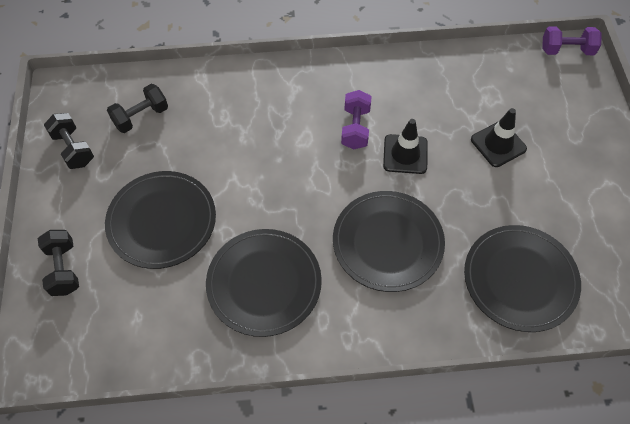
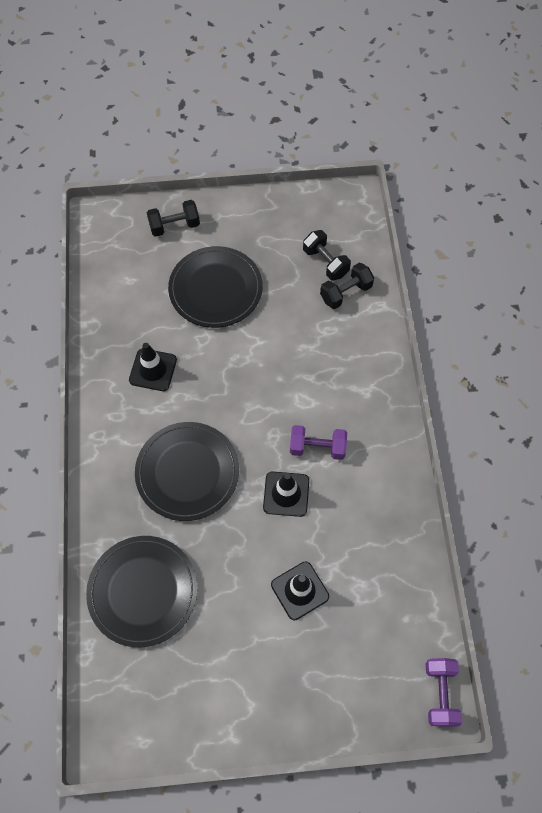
camera: 90 degrees right, 5 degrees up
(73, 149) = (289, 216): black dumbbell -> black dumbbell (346, 293)
(264, 283) = (153, 370): black plate -> black traffic cone

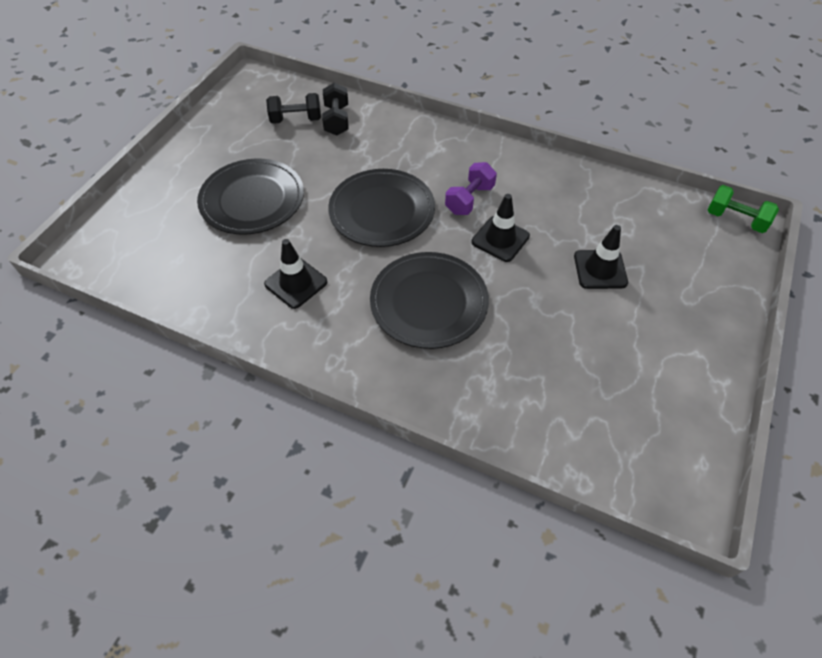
camera: 60 degrees left, 10 degrees down
(143, 591) = (535, 394): black plate -> black plate (382, 211)
(174, 226) = (154, 200): black dumbbell -> none
(440, 693) = (735, 219): purple dumbbell -> green dumbbell

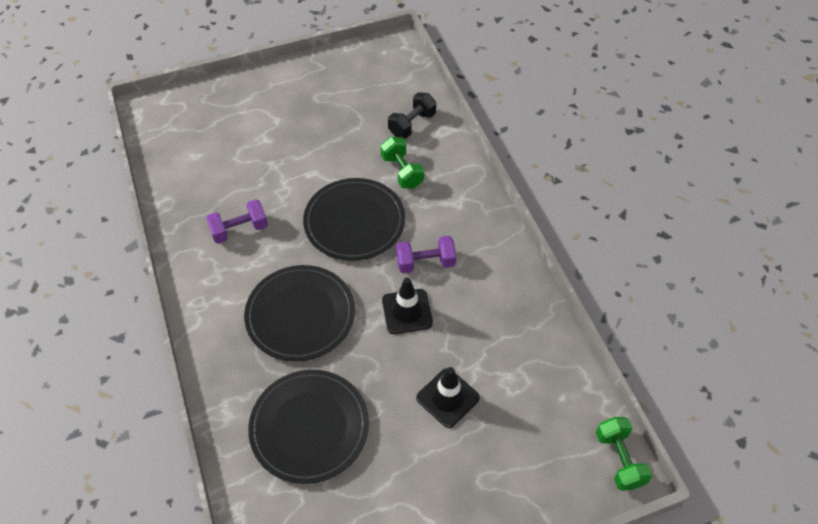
camera: 45 degrees right, 0 degrees up
(252, 199) = (284, 146): black plate -> black plate (309, 427)
(296, 119) = (385, 103): black dumbbell -> none
(296, 283) = (239, 230): black traffic cone -> purple dumbbell
(371, 154) = (402, 171): none -> green dumbbell

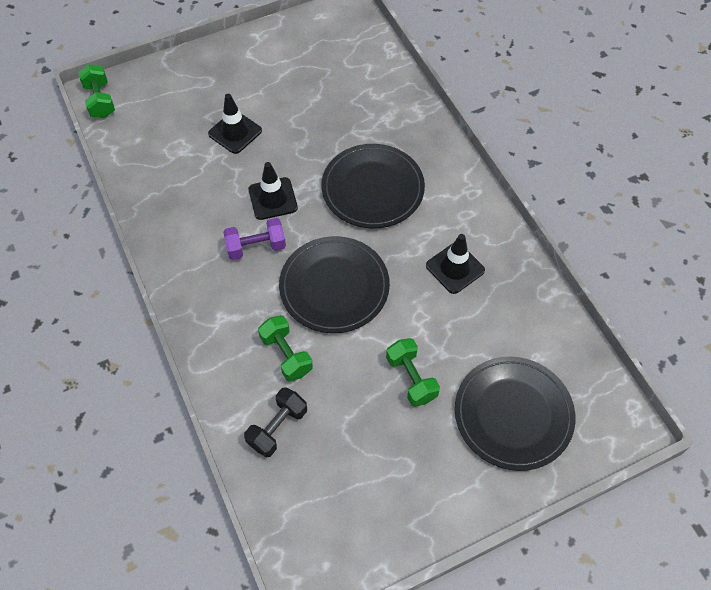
camera: 175 degrees right, 5 degrees up
(239, 230) = (455, 268): purple dumbbell -> black traffic cone
(302, 148) = (411, 378): none -> green dumbbell
(309, 427) = (347, 105): black plate -> black plate (513, 414)

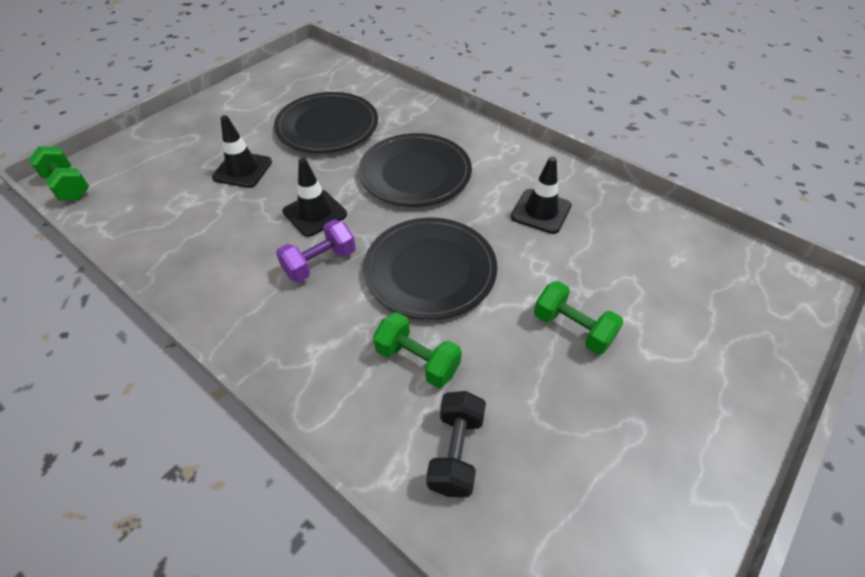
camera: 25 degrees left, 10 degrees down
(513, 414) = (699, 321): black plate -> black plate (327, 126)

